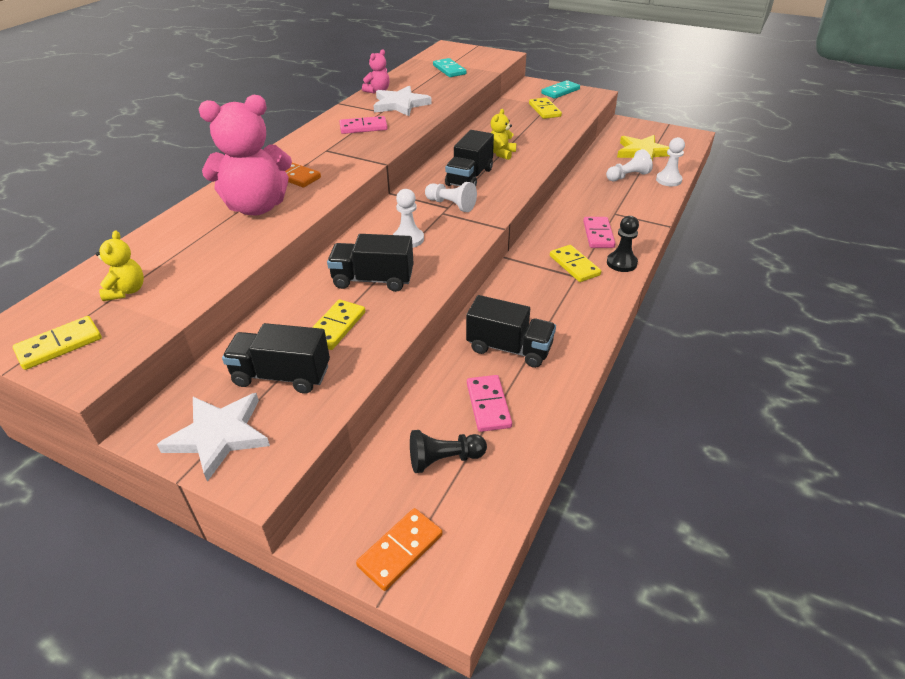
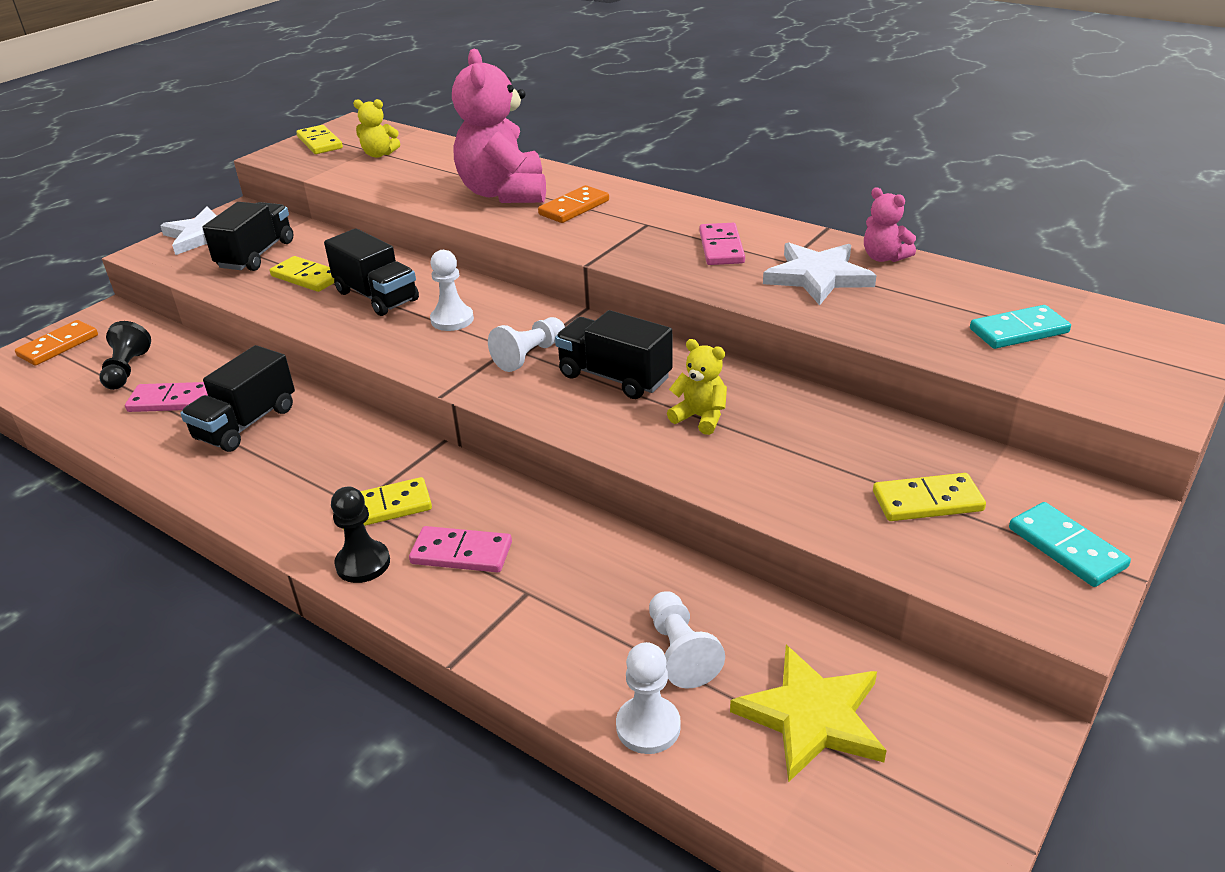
camera: 100 degrees right, 5 degrees down
(373, 280) = (376, 296): black truck -> black truck turned 120 degrees clockwise
(400, 550) = (58, 346): orange domino -> orange domino turned 75 degrees clockwise

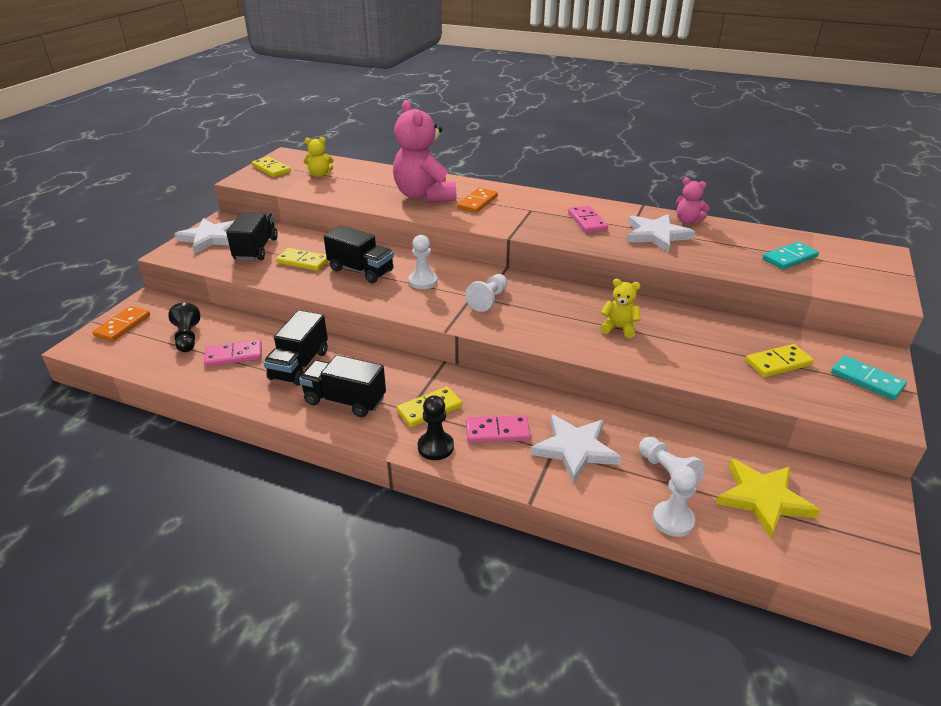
camera: 15 degrees left, 0 degrees up
(560, 595) = (575, 449): none -> white star
(614, 377) = (551, 308): black truck -> black truck (345, 400)

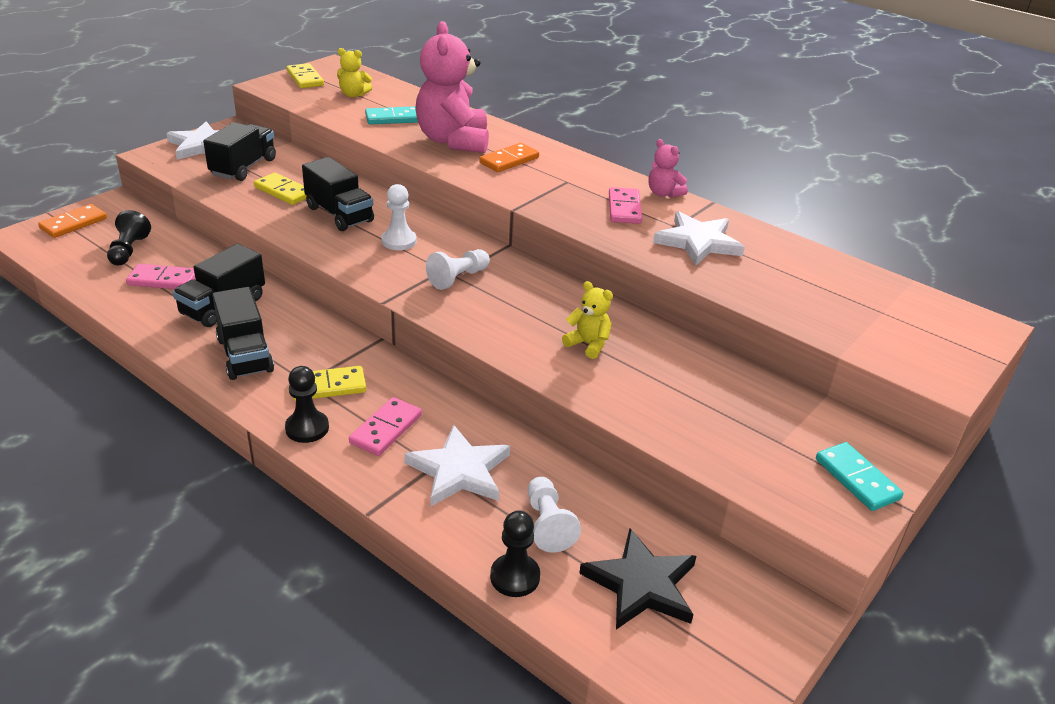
camera: 15 degrees right, 0 degrees up
(345, 400) = (245, 355): black truck -> black truck turned 150 degrees counterclockwise
(497, 431) = (386, 429): pink domino -> pink domino turned 75 degrees counterclockwise
(673, 520) = (515, 577): white pawn -> black pawn
(687, 221) = (754, 232): pink teddy bear -> pink teddy bear (663, 193)
(763, 498) = (641, 584): yellow star -> black star
(778, 363) = (756, 431): yellow domino -> none
(789, 258) = (850, 305): turquoise domino -> turquoise domino (393, 118)

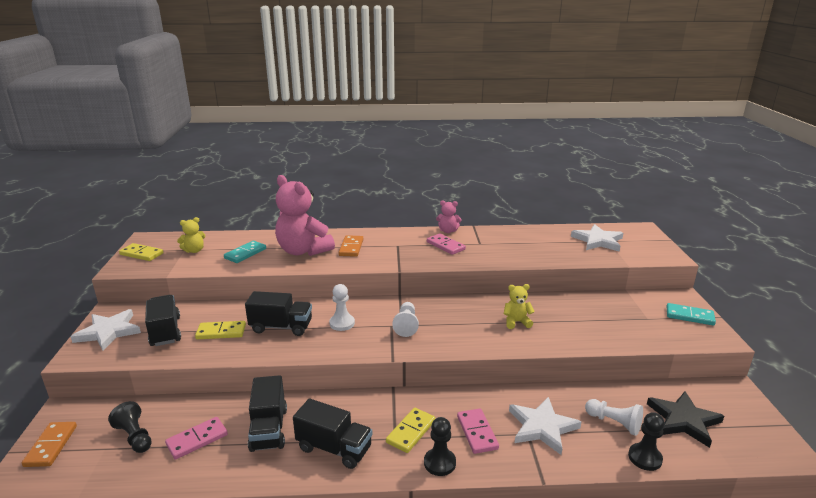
camera: 40 degrees left, 10 degrees down
(698, 242) = (501, 246): white star -> white star (598, 241)

